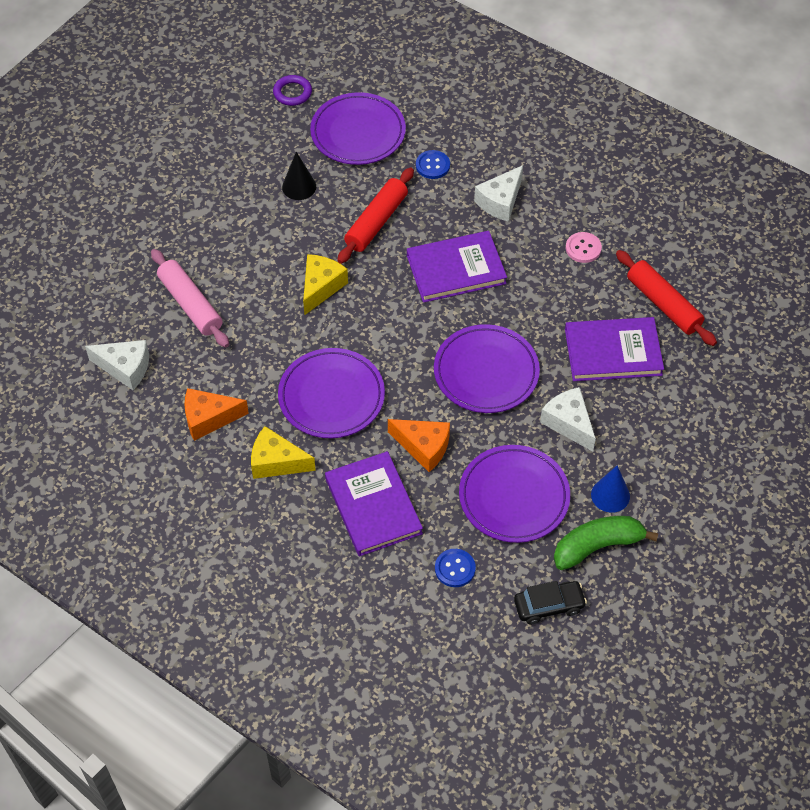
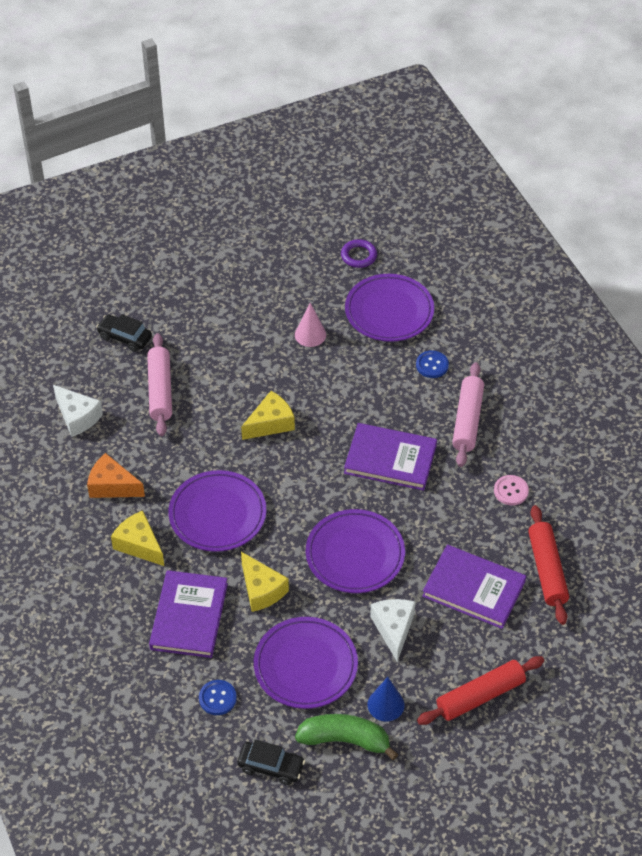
camera: 30 degrees right, 5 degrees down
(117, 269) = (124, 337): none -> black car
(299, 186) = (310, 334): black cone -> pink cone
(376, 222) = (352, 391): red rolling pin -> red rolling pin (480, 696)
(423, 447) = (261, 590): orange cheese -> yellow cheese
(500, 201) = (468, 420): white cheese -> pink rolling pin

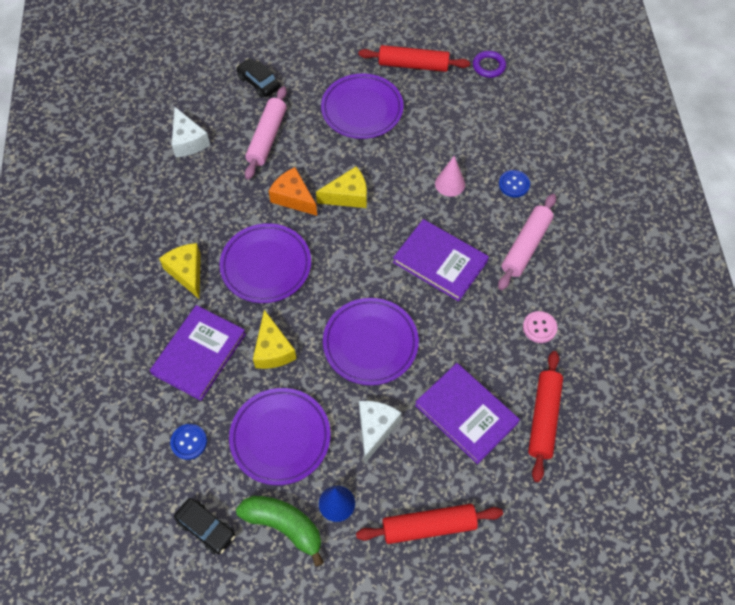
camera: 20 degrees right, 10 degrees up
(112, 486) = (189, 211): orange cheese -> orange cheese (293, 198)
(280, 275) = (413, 65): none -> red rolling pin
(310, 334) = (417, 125): pink cone -> pink cone (450, 184)
(389, 311) = (495, 123): purple plate -> purple plate (362, 109)

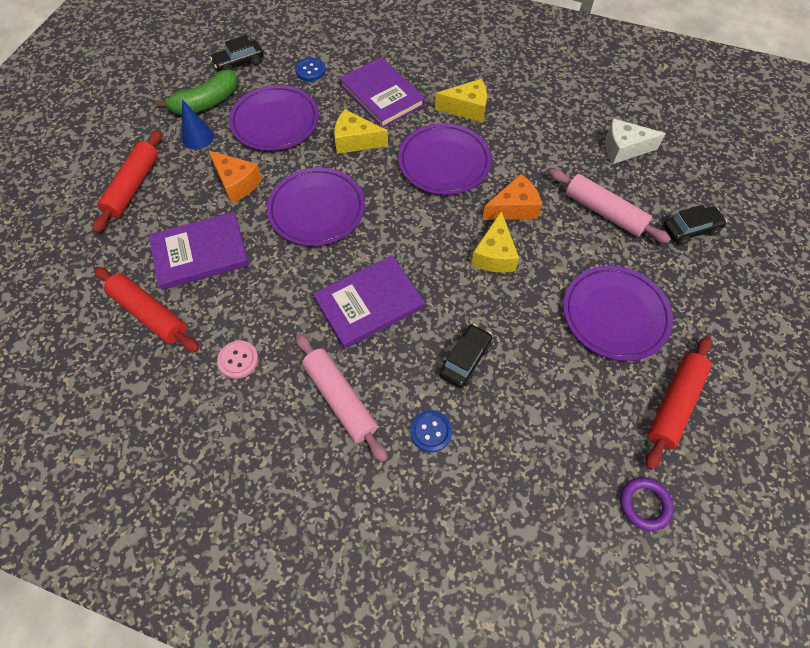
camera: 115 degrees right, 0 degrees up
(375, 429) = (237, 183): white cheese -> orange cheese
(450, 184) = (465, 360): pink cone -> black car

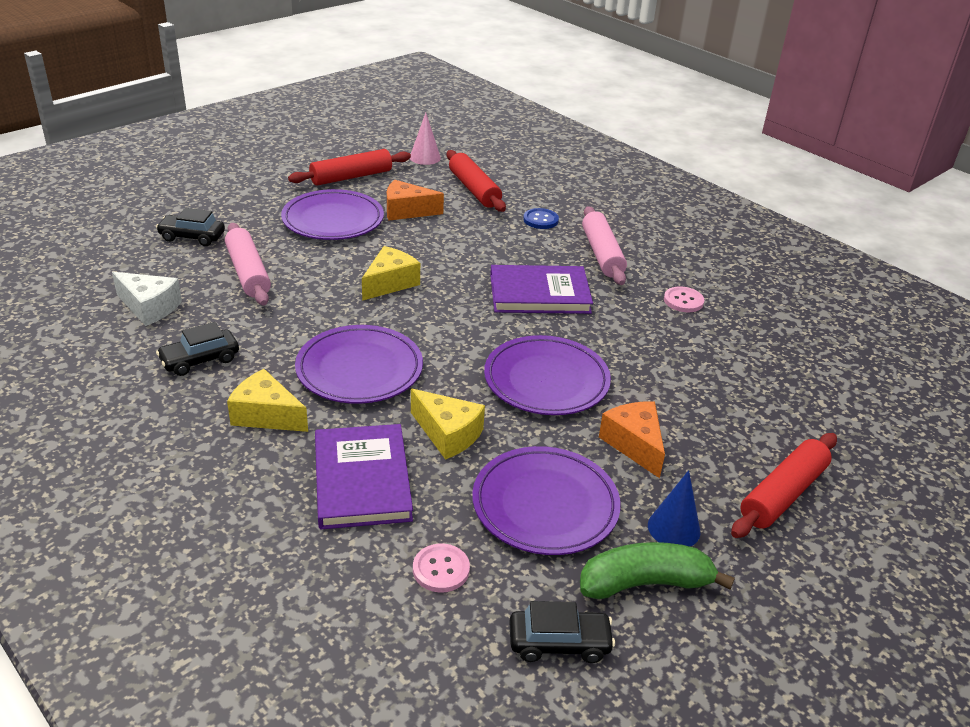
camera: 155 degrees left, 25 degrees down
(150, 313) = (768, 359): red rolling pin -> red rolling pin (474, 189)
(200, 253) = (702, 389): purple book -> none
(310, 70) = (441, 569): blue button -> pink button
(465, 360) = (482, 239): black car -> black car (200, 360)
(513, 208) = (331, 306): orange cheese -> orange cheese (406, 211)
(644, 504) = (425, 157): purple ring -> pink cone

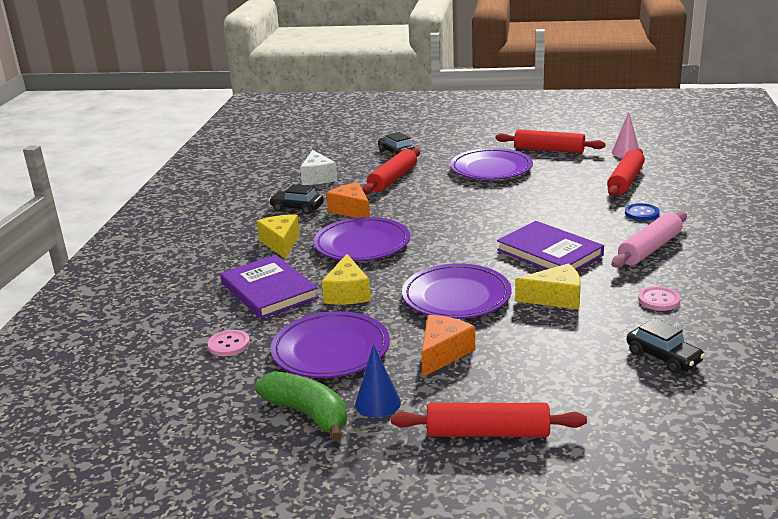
camera: 55 degrees right, 10 degrees down
(248, 273) = (392, 179): pink rolling pin -> red rolling pin
(362, 480) = (269, 290): purple book -> purple book turned 75 degrees counterclockwise
(390, 283) = (461, 211): yellow cheese -> yellow cheese (555, 298)
(406, 211) = (549, 178): orange cheese -> orange cheese (351, 210)
(559, 643) = (216, 406): black car -> black car (663, 357)

